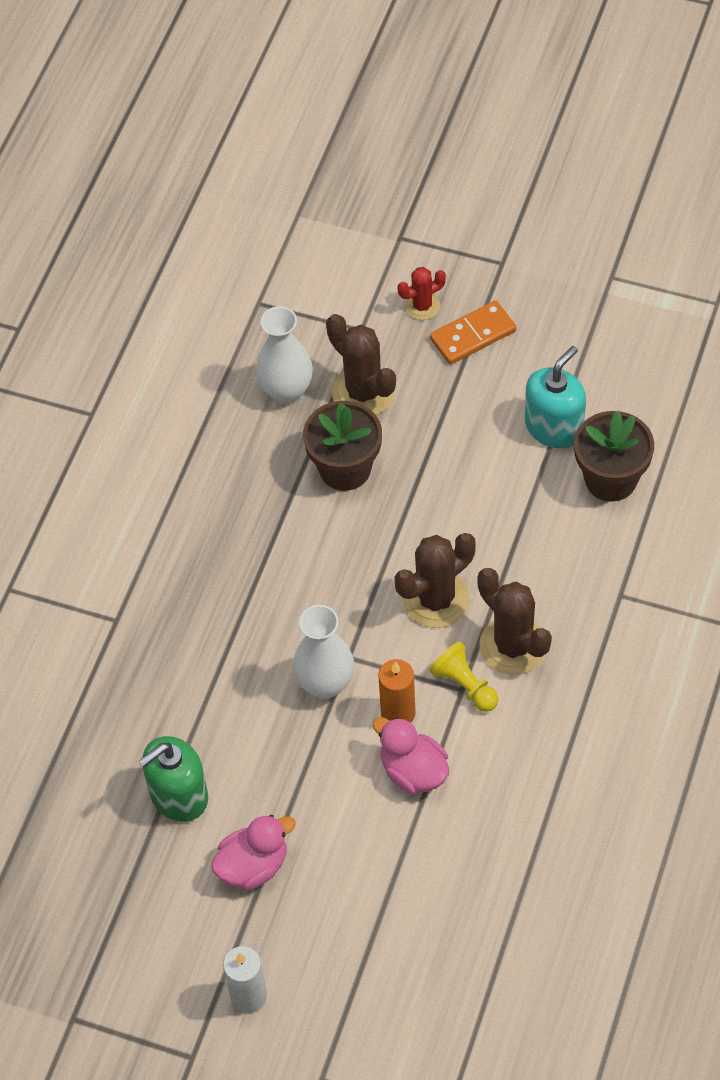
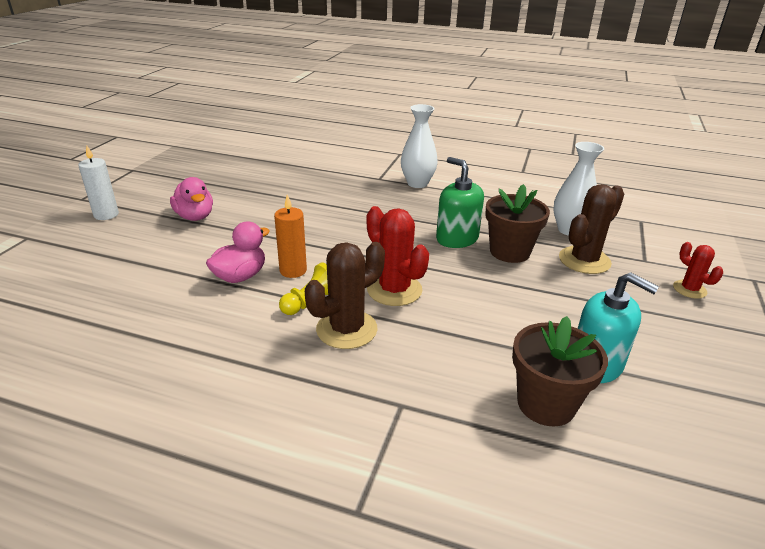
camera: 85 degrees right, 25 degrees down
(178, 795) = (255, 195): green soap dispenser -> green soap dispenser (457, 238)
(325, 684) = (324, 242): white vase -> white vase (417, 183)
(436, 599) = (394, 290): brown cactus -> red cactus
(473, 335) = (676, 316): orange domino -> none

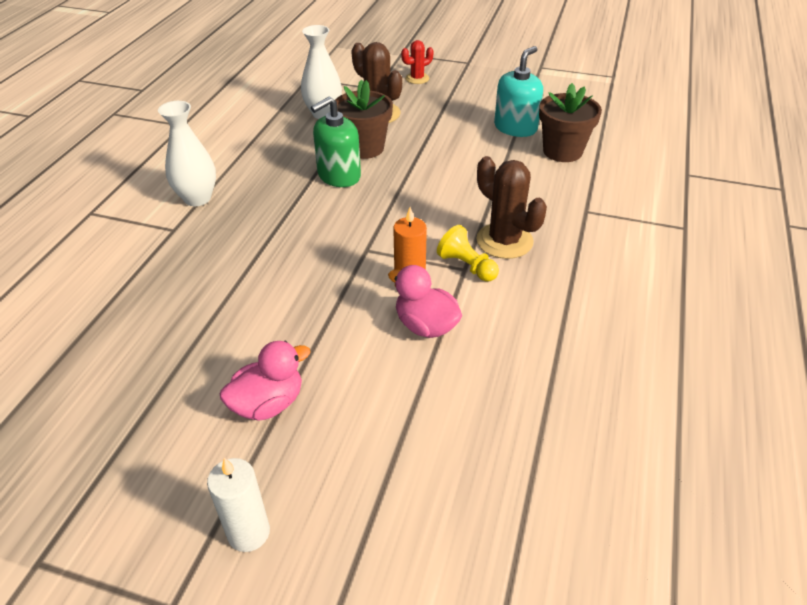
camera: 90 degrees left, 10 degrees up
(394, 290) = (437, 215): red cactus -> none

